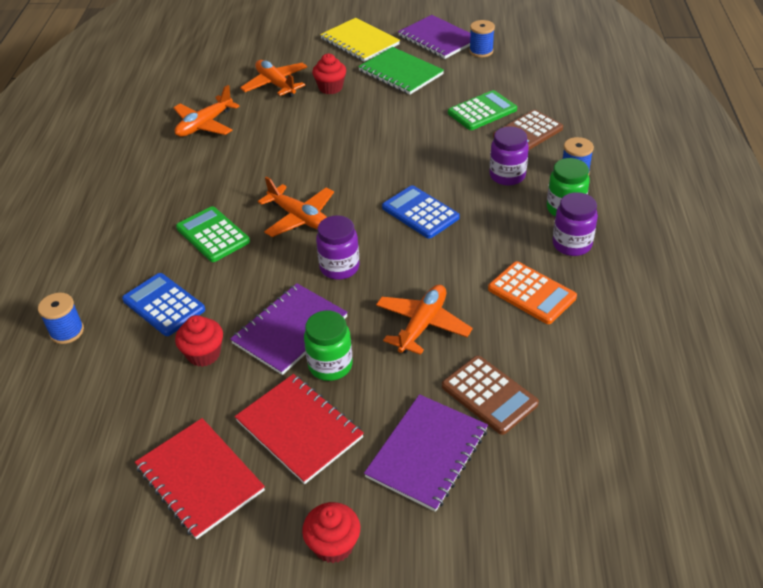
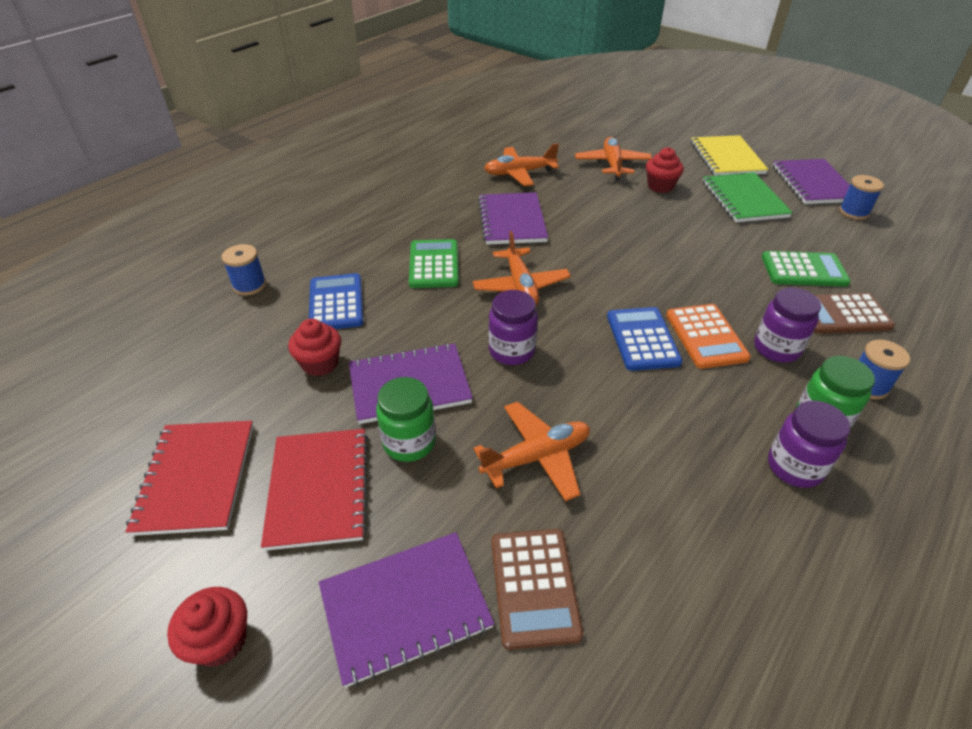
camera: 35 degrees right, 0 degrees up
(240, 169) = (512, 220): none -> purple notebook
(531, 293) = (692, 496): orange calculator -> orange calculator (706, 336)

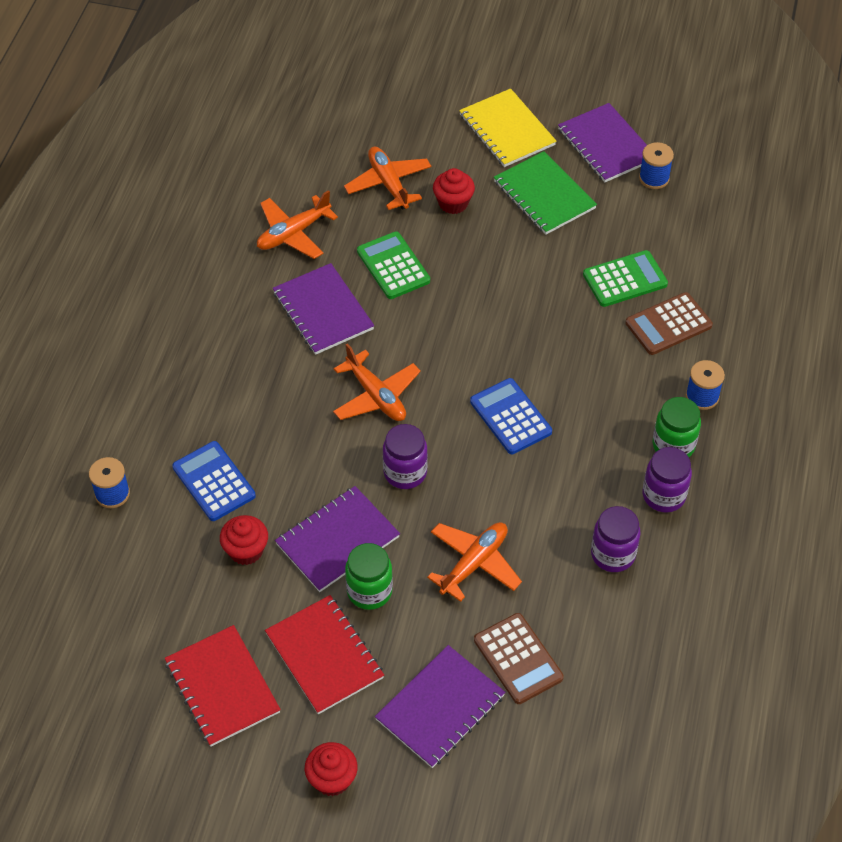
camera: 25 degrees left, 10 degrees up
(434, 264) = (278, 400): green calculator -> green calculator (393, 266)
(706, 336) = (562, 393): orange calculator -> none
(776, 348) = (623, 384): purple jar -> purple jar (613, 554)

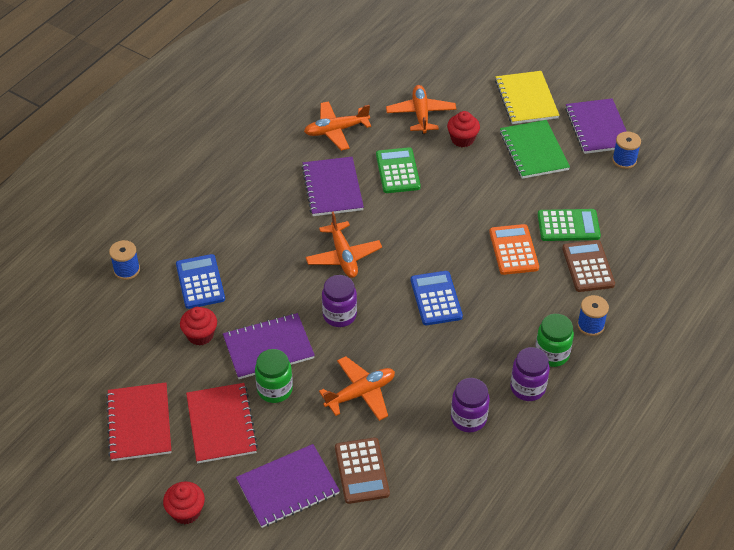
camera: 20 degrees right, 5 degrees down
(574, 328) = (513, 250): none -> orange calculator
(668, 324) = (588, 266): brown calculator -> brown calculator turned 90 degrees clockwise

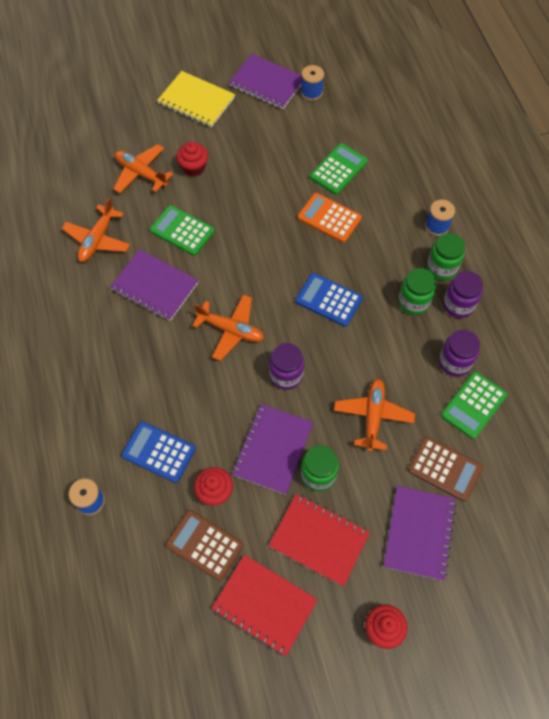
camera: 50 degrees left, 15 degrees up
(441, 456) = (473, 405): none -> green calculator
(496, 355) = (413, 302): none -> green jar
(533, 151) = (250, 135): green notebook -> none
(588, 266) = (385, 187): brown calculator -> brown calculator (204, 545)

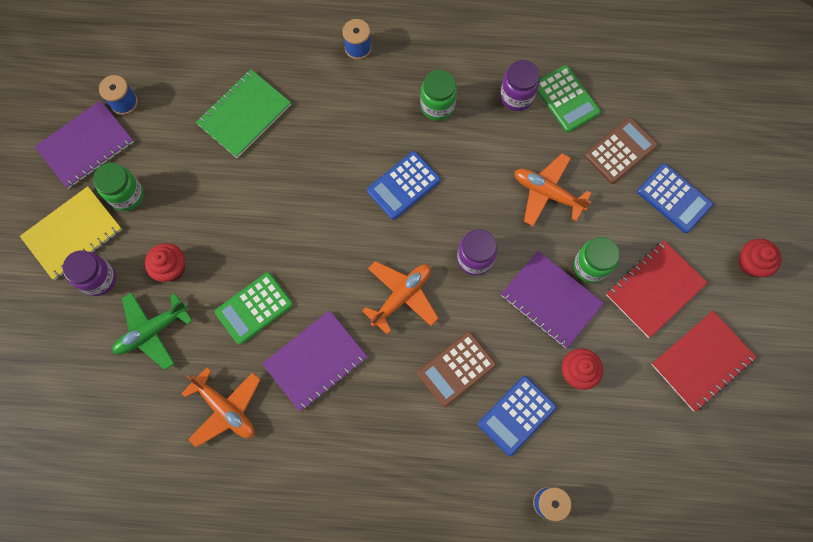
camera: 70 degrees left, 10 degrees up
(141, 173) = (152, 331): orange plane -> green plane
(204, 545) = (629, 399): brown calculator -> brown calculator (456, 369)
(329, 218) = (303, 148): orange calculator -> none
(338, 169) = (244, 115): green calculator -> green notebook
(419, 533) = (674, 198): purple notebook -> blue calculator
(441, 268) = (408, 64): green jar -> green jar (127, 195)
(458, 305) = (456, 67): purple jar -> purple jar (99, 279)

